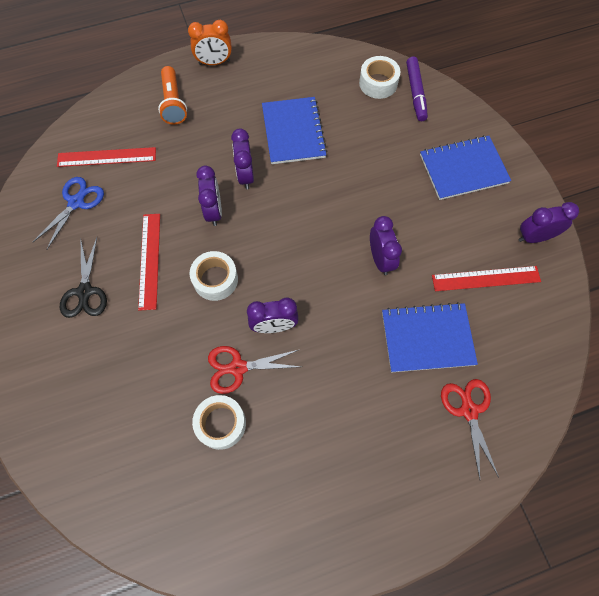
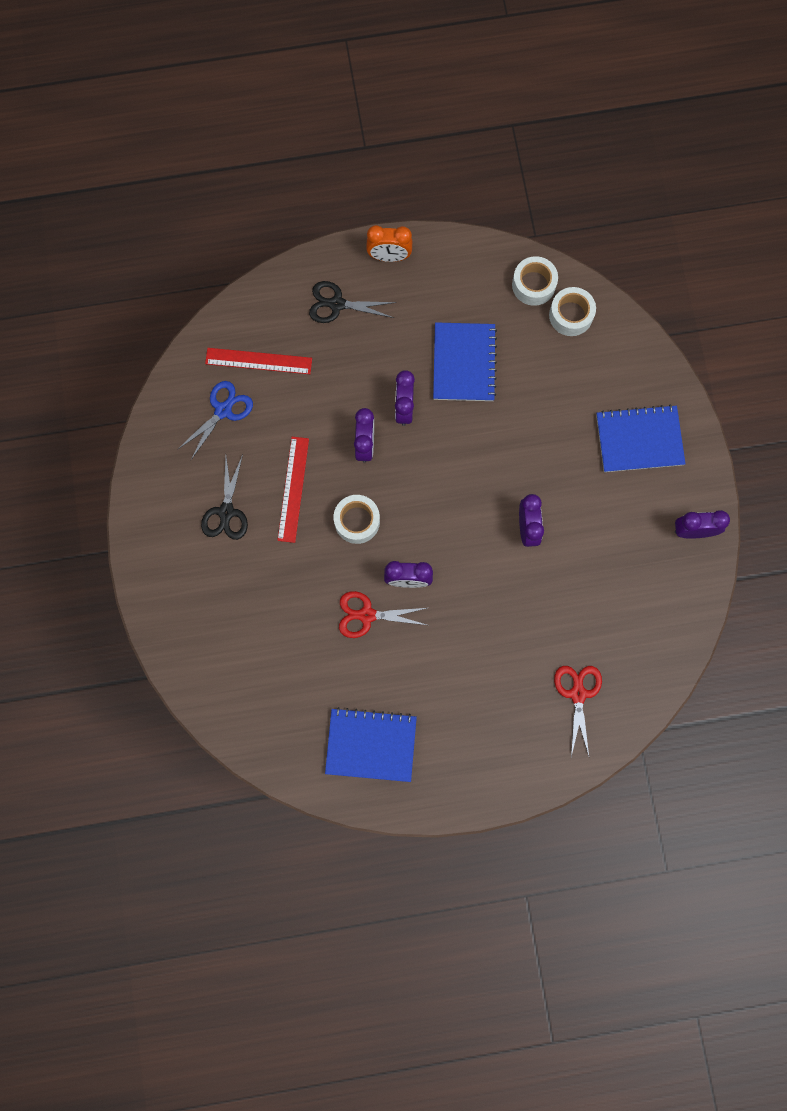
camera: 10 degrees right, 10 degrees up
(173, 103) = (337, 304): orange flashlight -> black scissors
(221, 424) = (344, 665): white tape -> white tape (533, 285)
(415, 93) = (610, 335): purple marker -> none
(427, 338) = (555, 618): blue notebook -> blue notebook (371, 745)
(486, 278) = (629, 567): red ruler -> none

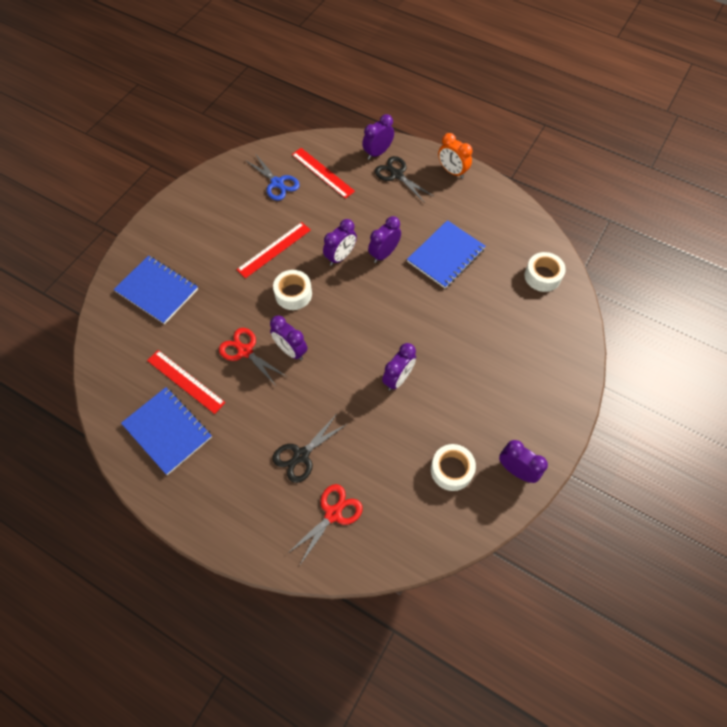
camera: 40 degrees right, 15 degrees down
(223, 410) = (277, 183): blue scissors -> blue scissors turned 60 degrees clockwise
(226, 512) = (224, 234): black scissors -> black scissors (301, 455)
(293, 291) = (377, 153): none -> purple clock
(341, 688) = (185, 381): none -> red ruler
(533, 285) = (532, 243): white tape -> white tape (451, 470)
(639, 439) = (526, 382): blue notebook -> blue notebook (157, 290)

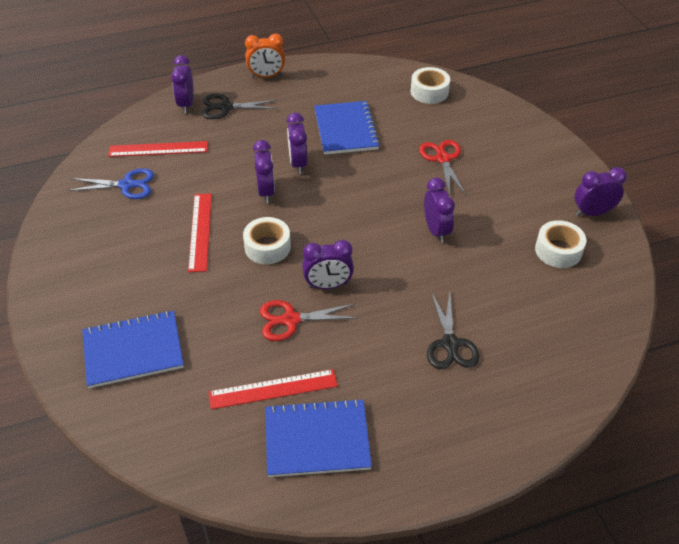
camera: 50 degrees left, 15 degrees down
(333, 514) = (533, 356): red scissors -> red scissors (442, 159)

